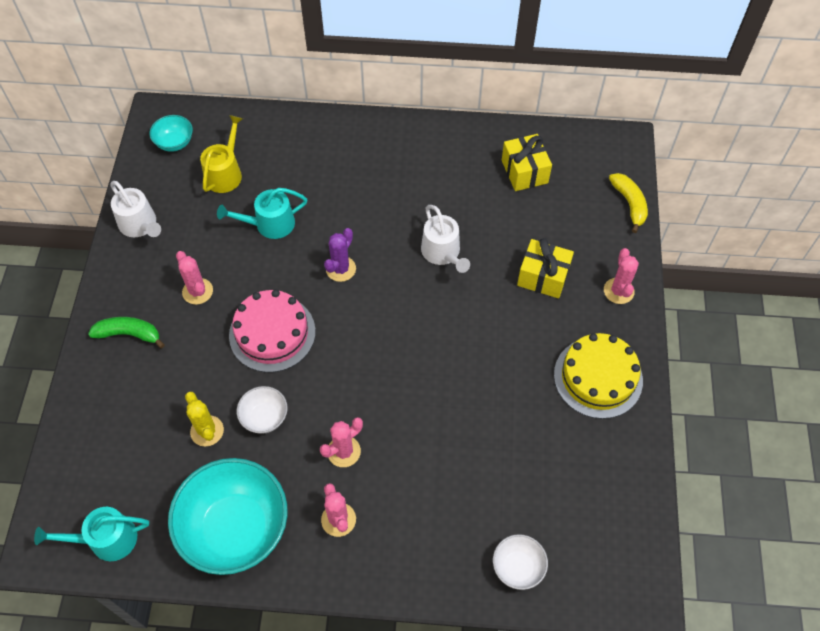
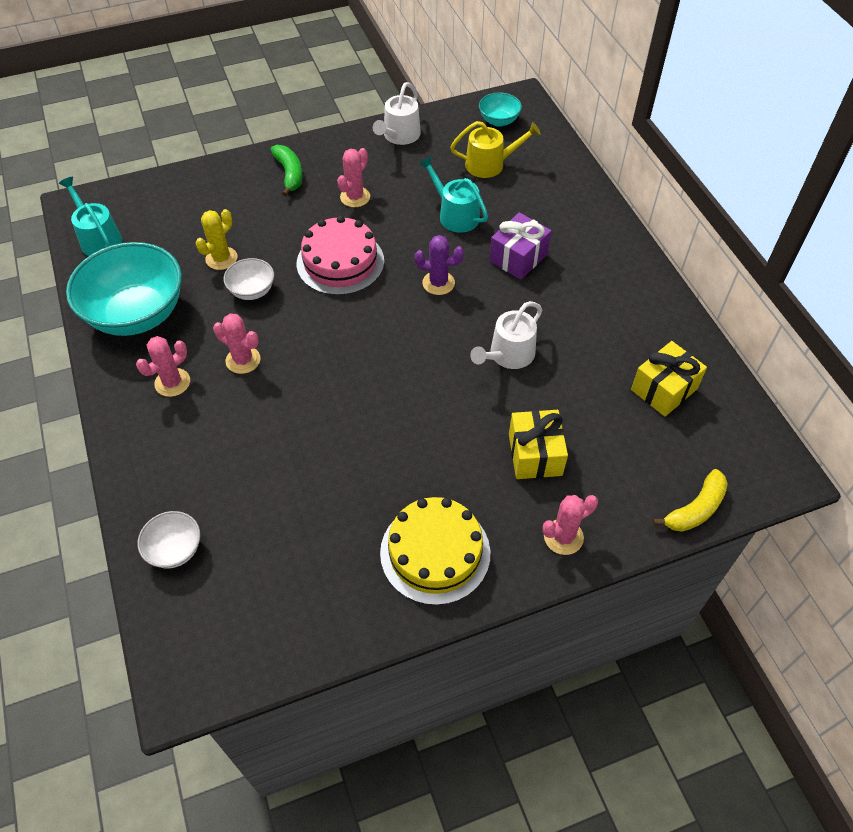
camera: 65 degrees right, 5 degrees down
(346, 201) = (518, 257): none -> purple gift

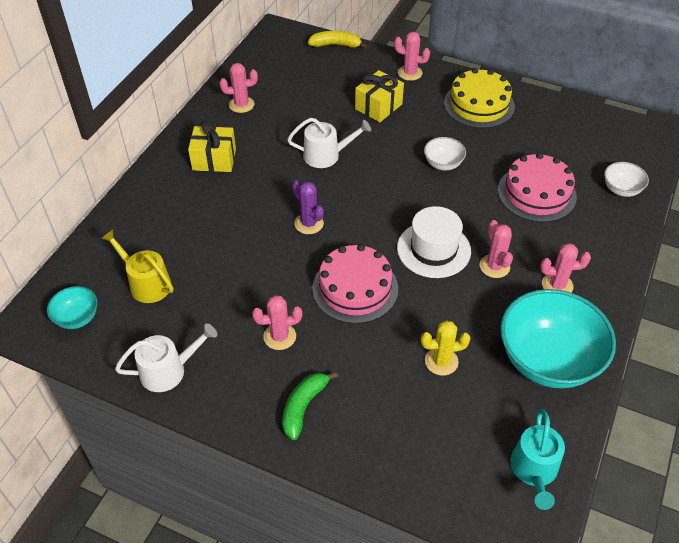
camera: 135 degrees left, 5 degrees down
(252, 291) = (442, 314): white bowl -> white bowl (443, 164)
(265, 471) = (536, 193): none -> pink cake
(310, 337) = (433, 249): none -> white hat
(455, 215) = (230, 262): turquoise watering can -> none
(518, 257) = (236, 202): purple gift -> none
(658, 346) = (241, 104): none -> pink cactus
(664, 389) = (272, 88): yellow gift -> yellow gift (214, 159)

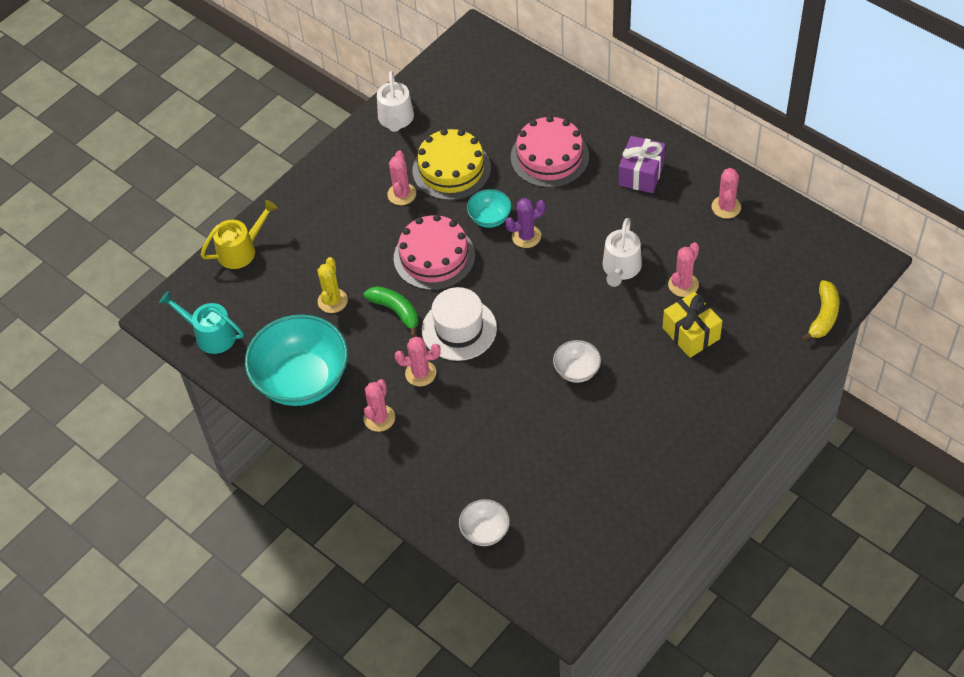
camera: 110 degrees right, 5 degrees up
(77, 318) = (471, 66): turquoise bowl -> turquoise bowl (490, 218)
(146, 283) = (492, 111): yellow watering can -> yellow watering can (241, 250)
(214, 159) = (641, 174): yellow gift -> purple gift
(303, 406) = (328, 199): green banana -> green banana (396, 311)
(410, 73) = (748, 381): pink cactus -> pink cactus (683, 285)
(479, 104) = (669, 436): yellow cake -> yellow cake (451, 169)
(536, 193) = (505, 445): pink cake -> pink cake (549, 157)

